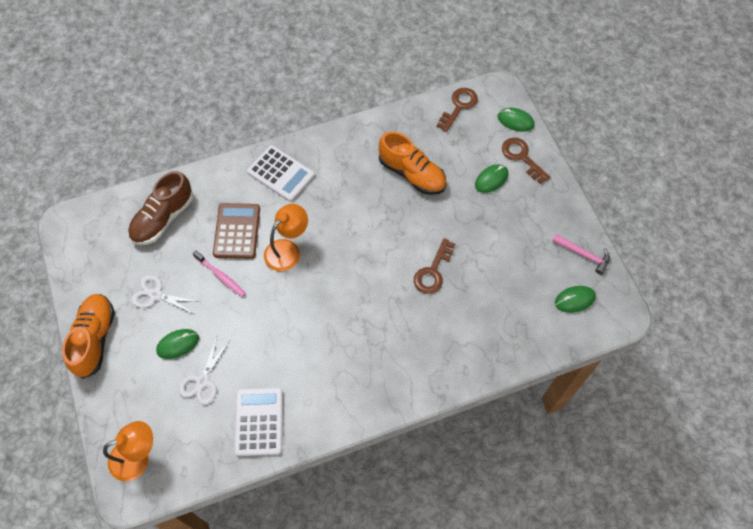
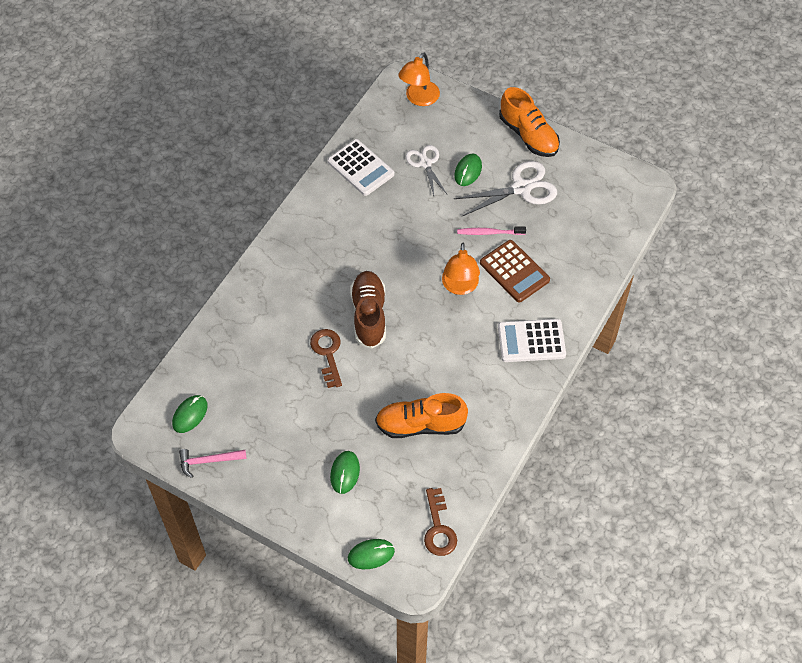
camera: 140 degrees right, 5 degrees down
(155, 295) = (521, 188): white scissors -> white scissors, size x1.56
(163, 218) = (581, 239): brown shoe -> brown shoe (369, 315)
(522, 157) = (334, 518): brown key -> none

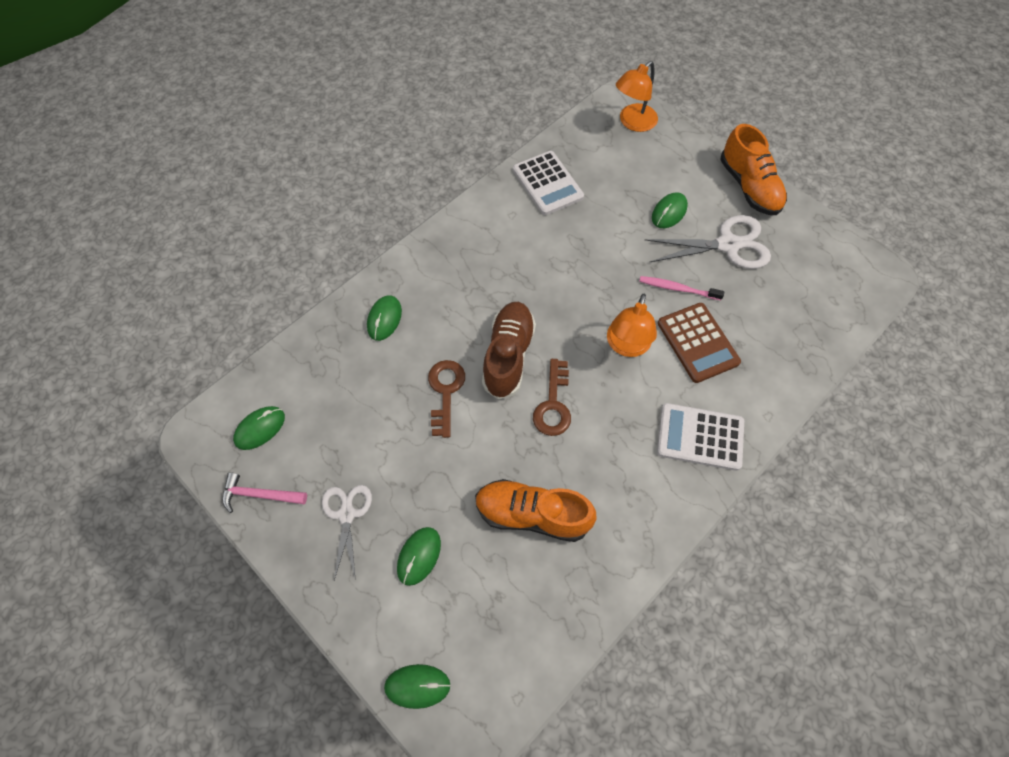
camera: 15 degrees right, 5 degrees up
(260, 309) = (384, 319): none -> green mouse
(425, 163) = (622, 193): white scissors -> white scissors (346, 514)
(438, 528) = (517, 671): brown key -> brown key (553, 404)

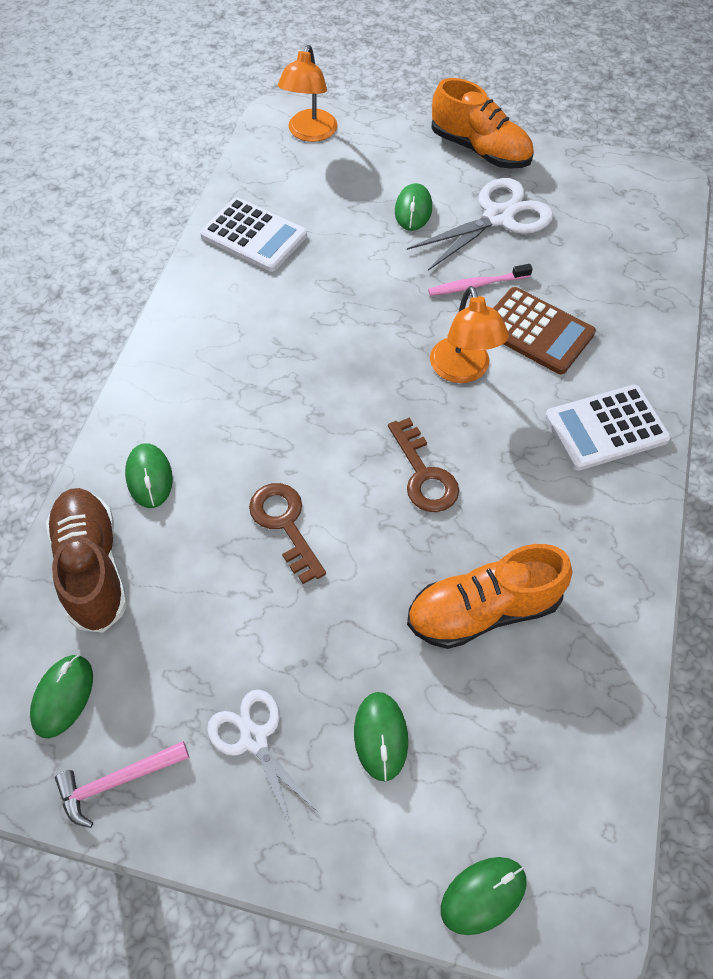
camera: 30 degrees left, 5 degrees down
(508, 356) = (334, 446): brown shoe -> brown shoe (92, 567)

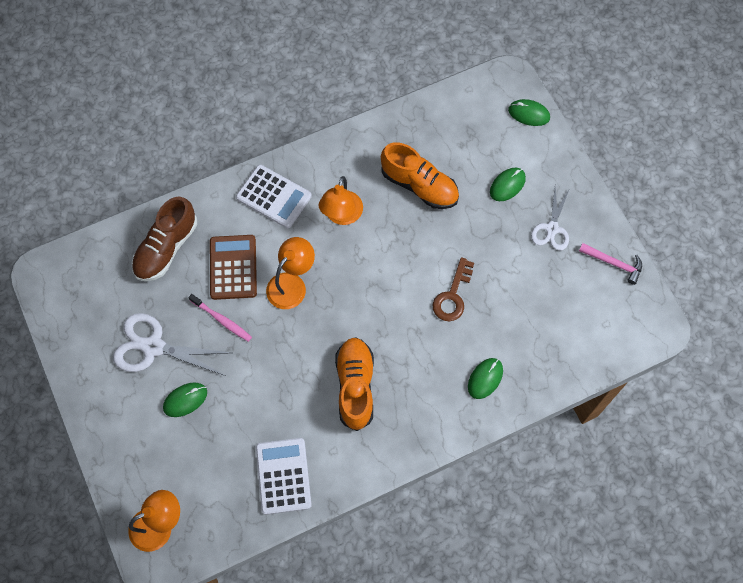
camera: 130 degrees left, 10 degrees up
(63, 696) = (607, 315): green mouse -> none
(92, 567) = (549, 359): brown shoe -> brown shoe (166, 248)
(423, 474) = (371, 257): brown key -> none
(480, 150) = (94, 401): orange shoe -> orange shoe (355, 386)
(514, 482) = (341, 215): none -> orange lamp

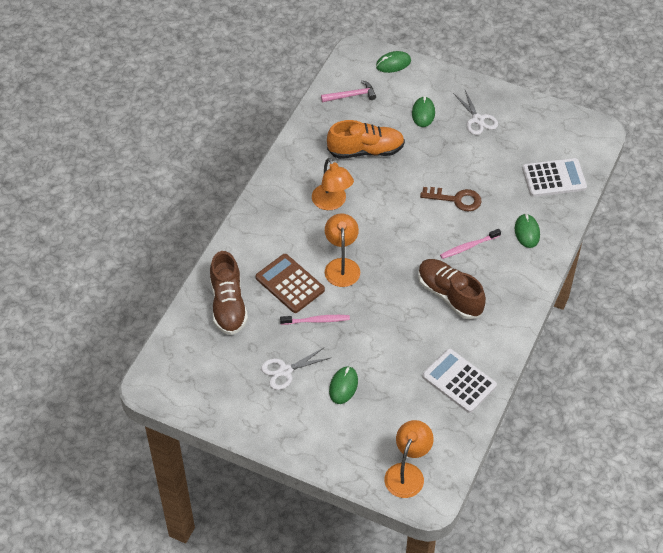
camera: 40 degrees left, 15 degrees down
(153, 347) = (285, 371): white scissors -> white scissors, size x0.64
(273, 197) = (272, 223): white calculator -> white calculator (554, 178)
(355, 386) = (449, 295): orange shoe -> brown shoe
(418, 352) = (469, 246): none -> pink toothbrush
(452, 295) = (456, 199): brown key -> brown key turned 60 degrees counterclockwise
(614, 263) = (536, 114): pink hammer -> pink hammer (351, 95)

